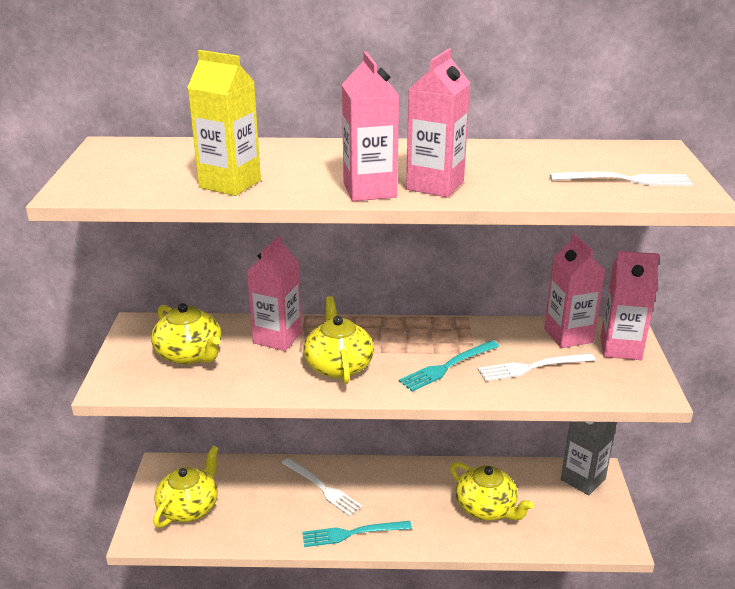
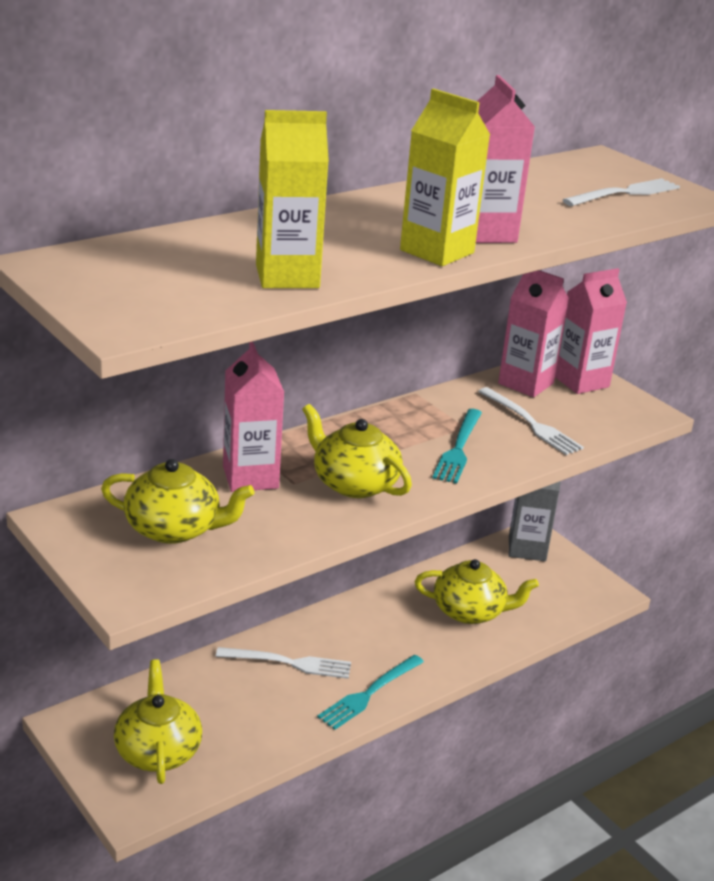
camera: 40 degrees left, 0 degrees up
(369, 190) = (437, 251): pink carton -> yellow carton
(532, 367) = (531, 423): white fork -> white fork turned 75 degrees counterclockwise

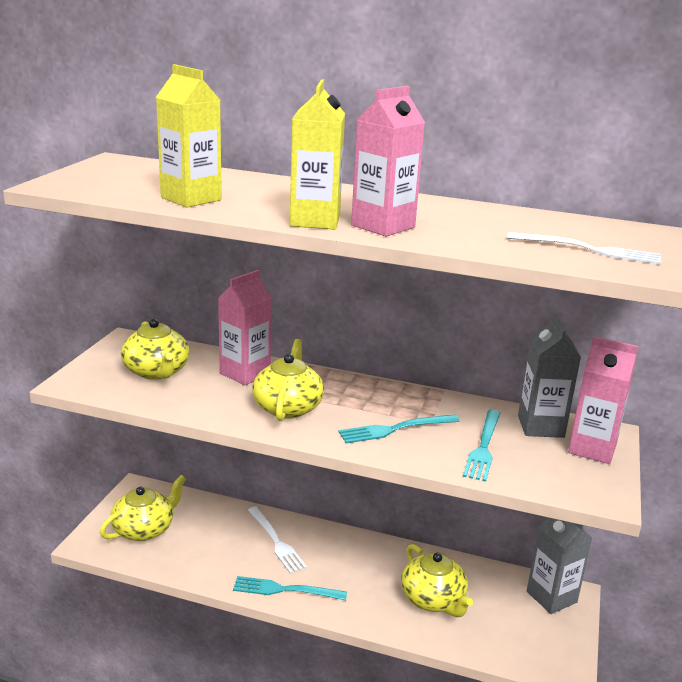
camera: 55 degrees right, 5 degrees down
(526, 383) = (540, 426): pink carton -> grey carton
(531, 423) = (483, 447): white fork -> turquoise fork

